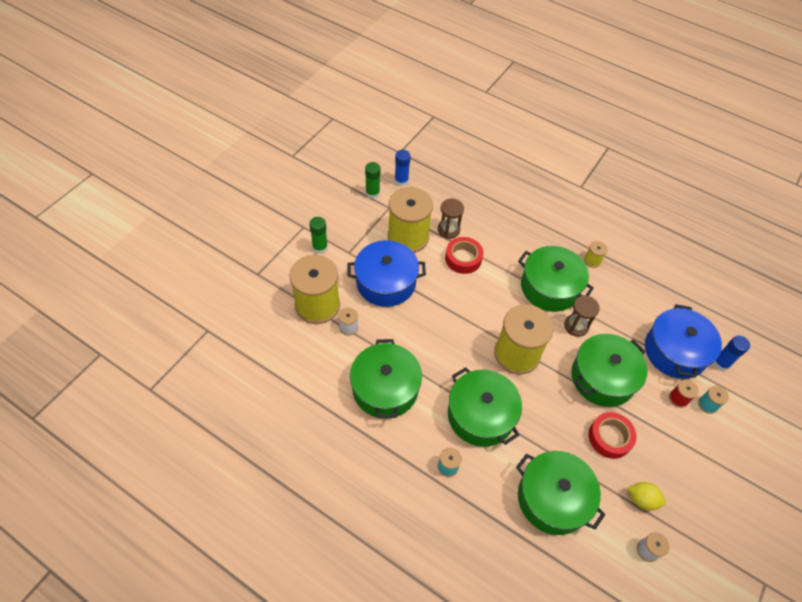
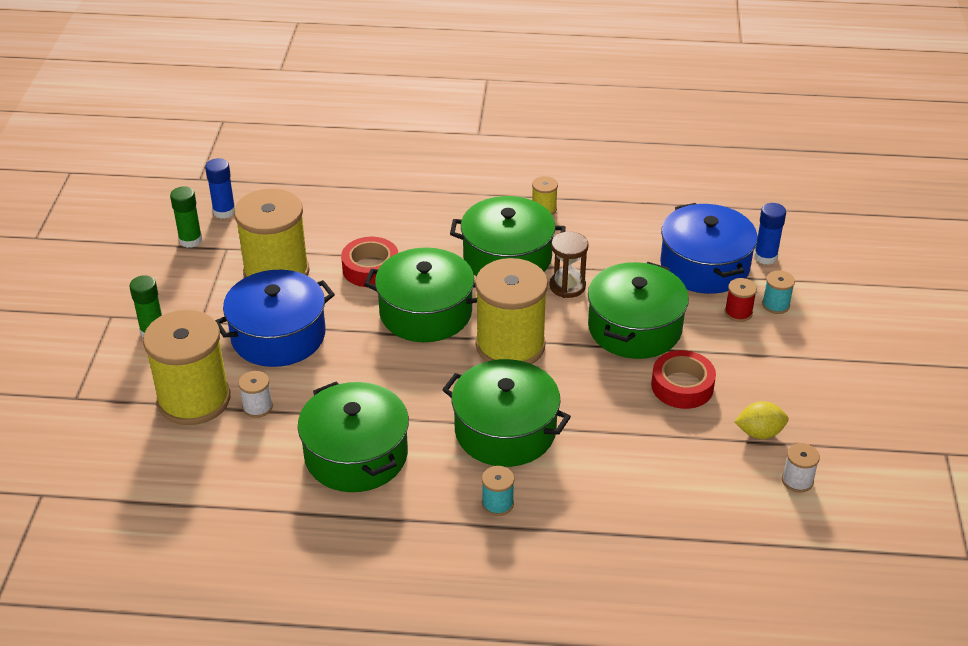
camera: 25 degrees left, 15 degrees down
(448, 230) = (329, 244): brown hourglass -> none
(553, 498) = (652, 479): green pot -> green pot (425, 312)

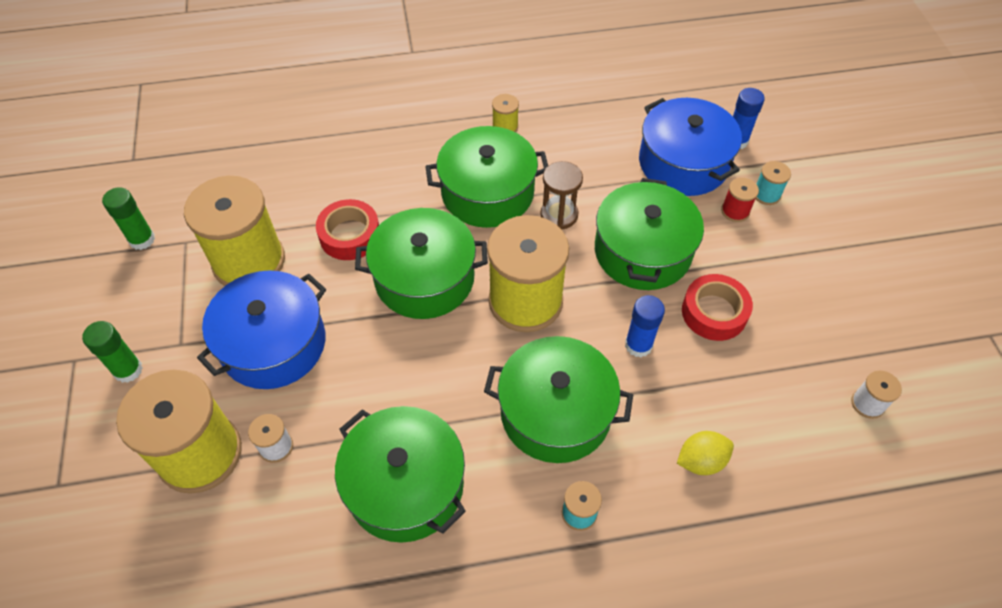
camera: 15 degrees left, 15 degrees up
(224, 211) = (170, 195): blue glue stick -> blue glue stick (638, 345)
(759, 433) = (809, 353): yellow lemon -> yellow lemon (701, 461)

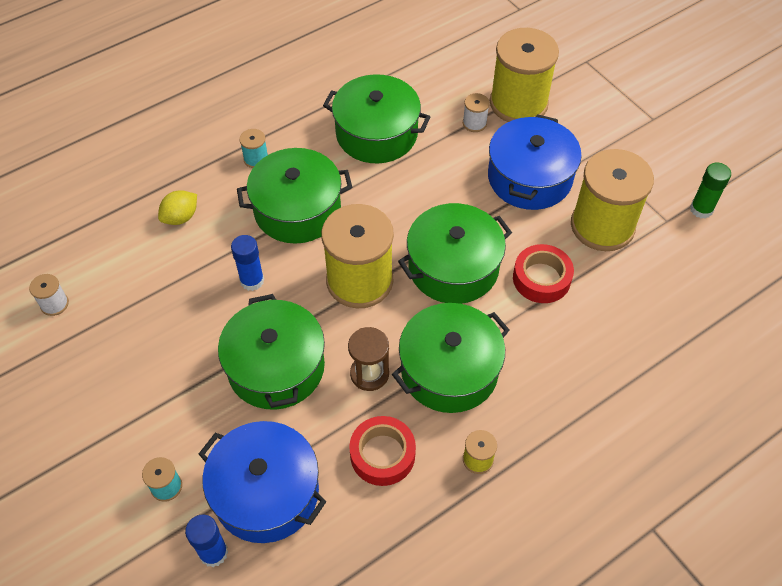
camera: 155 degrees right, 0 degrees up
(128, 370) = (611, 127): green glue stick -> none
(714, 312) = (195, 333): red tape -> red tape (382, 454)
(735, 211) = (196, 450): red spool -> none

